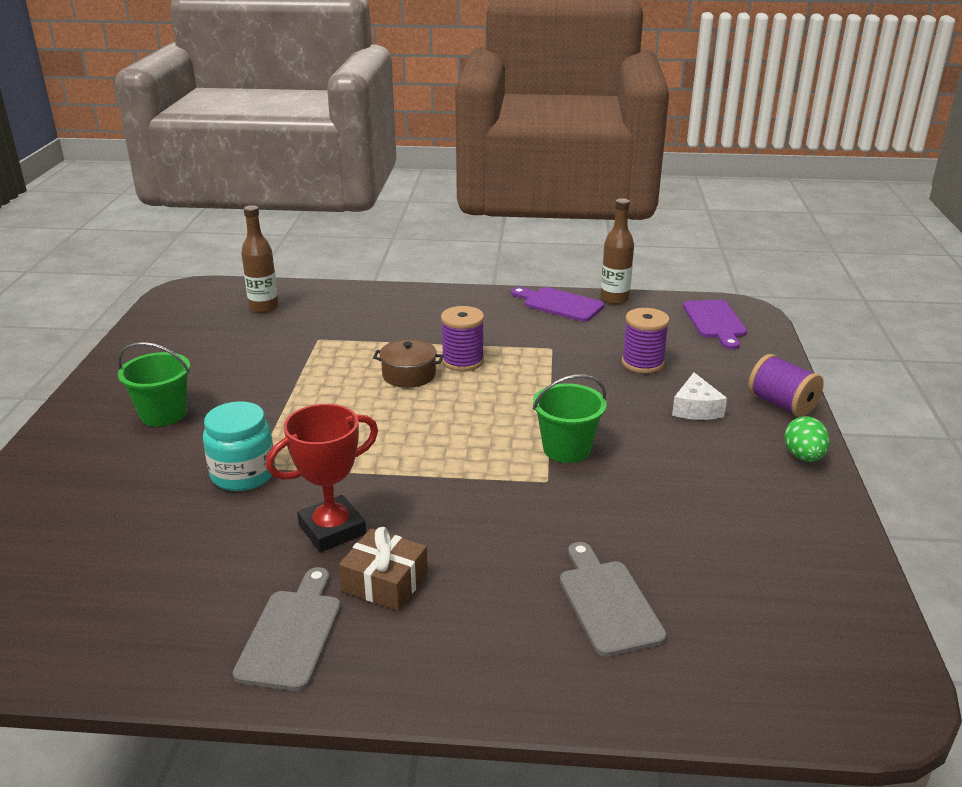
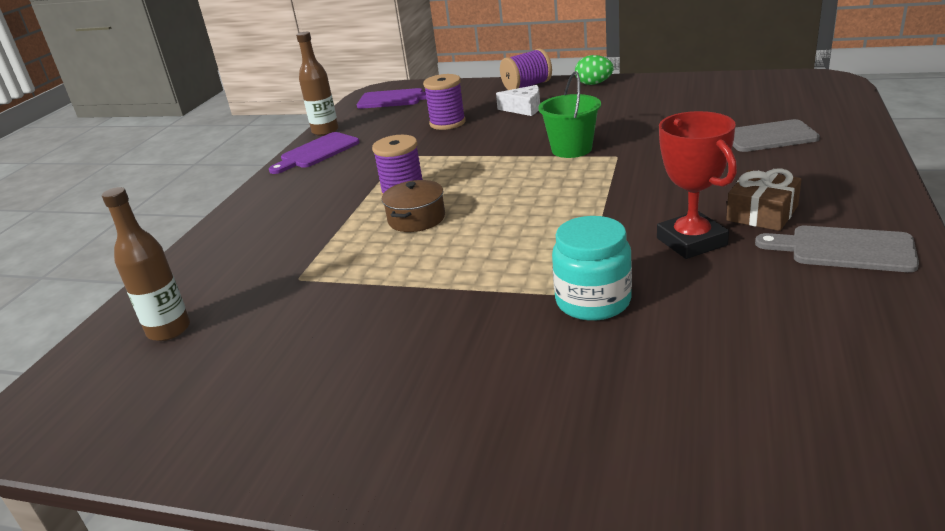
camera: 75 degrees left, 0 degrees up
(163, 414) = (438, 383): green bucket -> none

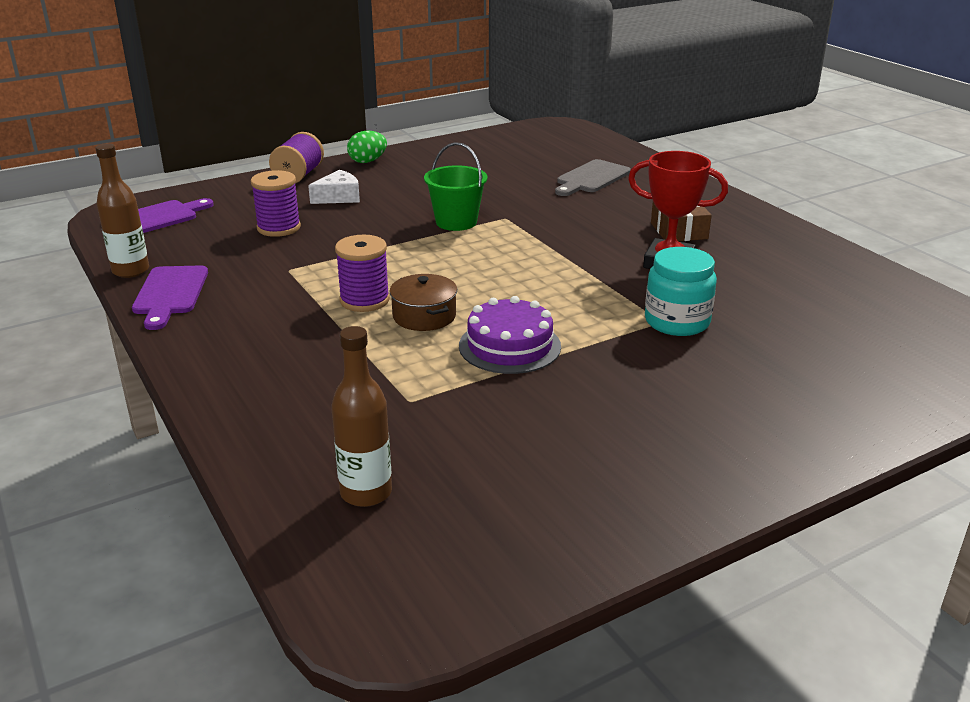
camera: 50 degrees left, 0 degrees up
(427, 265) = (509, 346): none -> purple cake
(844, 249) = (759, 239): grey cutting board -> none

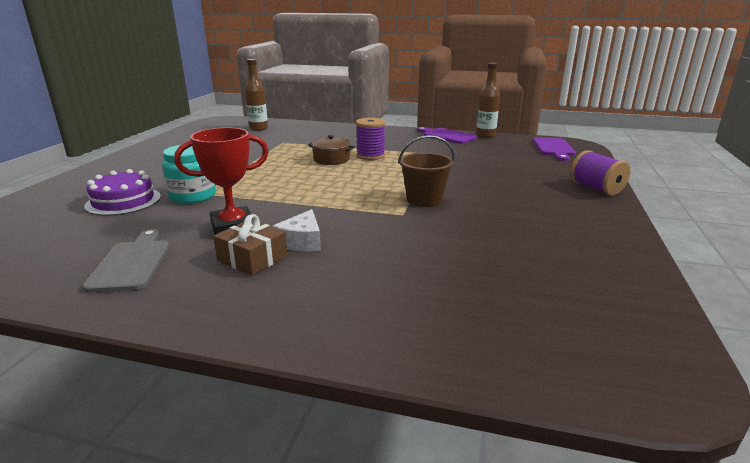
camera: 135 degrees right, 5 degrees down
(279, 228) = (495, 163): purple spool -> none
(339, 197) = (528, 186): white cheese -> white cheese (302, 241)
(367, 161) = (609, 216): green egg -> none
(456, 222) = (424, 200): green bucket -> brown bucket
(509, 346) = (272, 163): purple cake -> purple cake (123, 201)
(591, 178) = (422, 287): grey cutting board -> grey cutting board (132, 263)

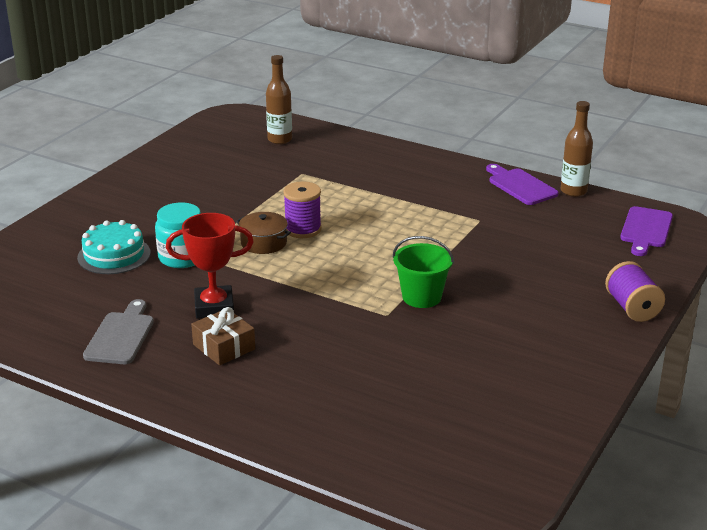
camera: 15 degrees right, 5 degrees up
(123, 201) = (114, 255): purple cake -> turquoise cake
(302, 241) = (273, 334): white cheese -> none
(331, 159) = (349, 216): brown pot -> brown pot (263, 243)
(370, 156) = (398, 215): purple spool -> purple spool (303, 229)
(424, 200) = (421, 297): brown bucket -> green bucket

